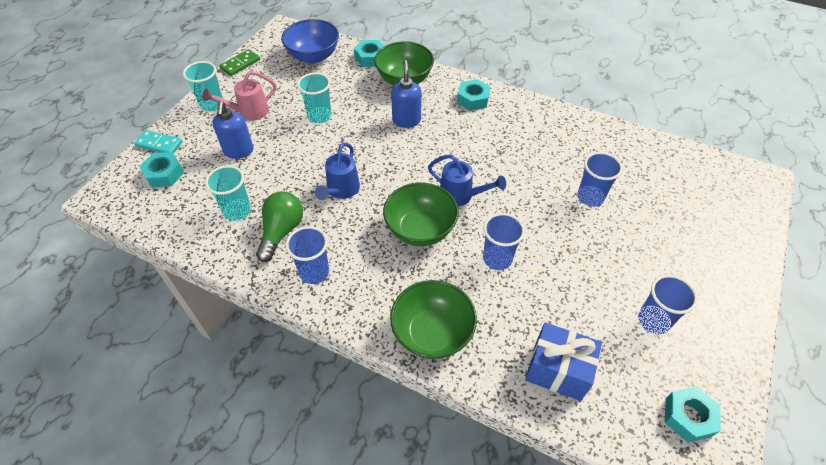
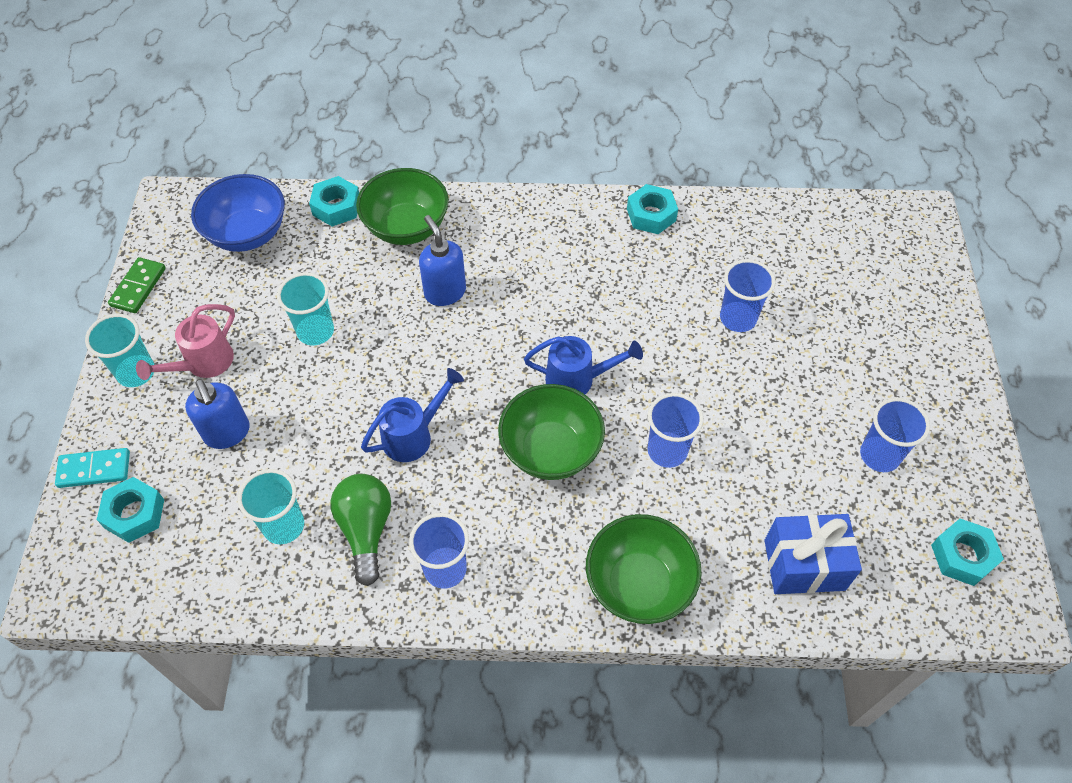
camera: 25 degrees left, 5 degrees up
(341, 190) = (413, 435): blue watering can -> blue watering can turned 120 degrees counterclockwise
(473, 99) = (519, 225): turquoise nut -> turquoise nut (651, 215)

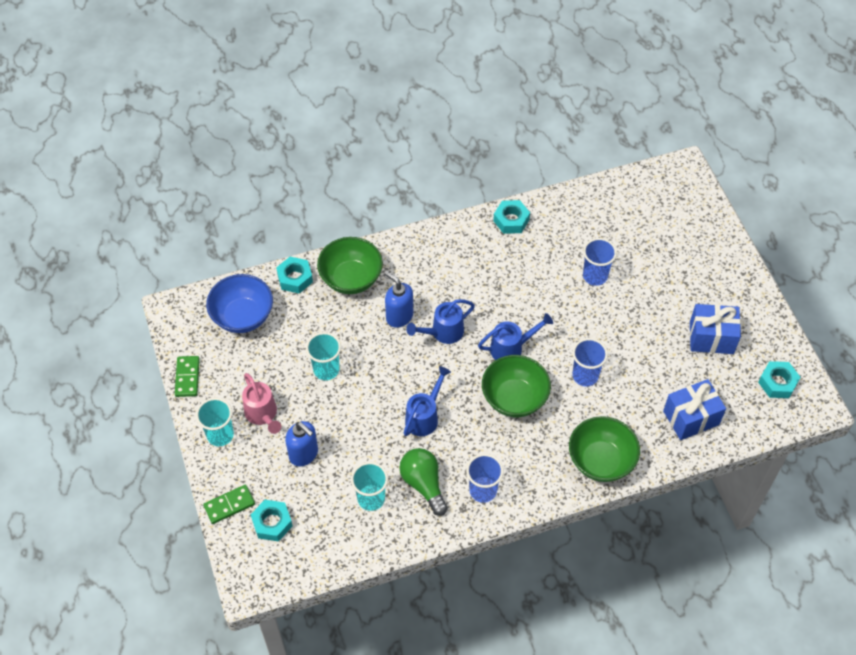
camera: 20 degrees left, 0 degrees up
(94, 469) = (229, 505): turquoise domino -> green domino
(203, 363) = (262, 414): pink watering can -> pink watering can turned 45 degrees counterclockwise
(493, 330) = (443, 332): none -> blue watering can
(879, 455) = (711, 338): blue cup -> blue gift

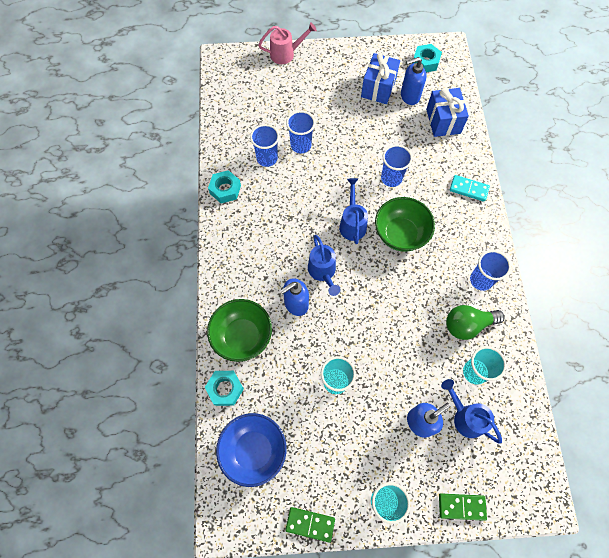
camera: 75 degrees left, 10 degrees up
(229, 505) = (461, 506): green domino -> green domino turned 75 degrees counterclockwise
(262, 414) = (370, 453): pink watering can -> pink watering can (286, 54)
(272, 523) = (486, 468): turquoise nut -> none
(424, 417) = (403, 308): blue watering can -> blue watering can (465, 417)
(565, 248) = (267, 158): none -> blue cup
(601, 461) = (468, 189): green bowl -> turquoise domino
(713, 374) = (409, 96): none -> blue soap dispenser

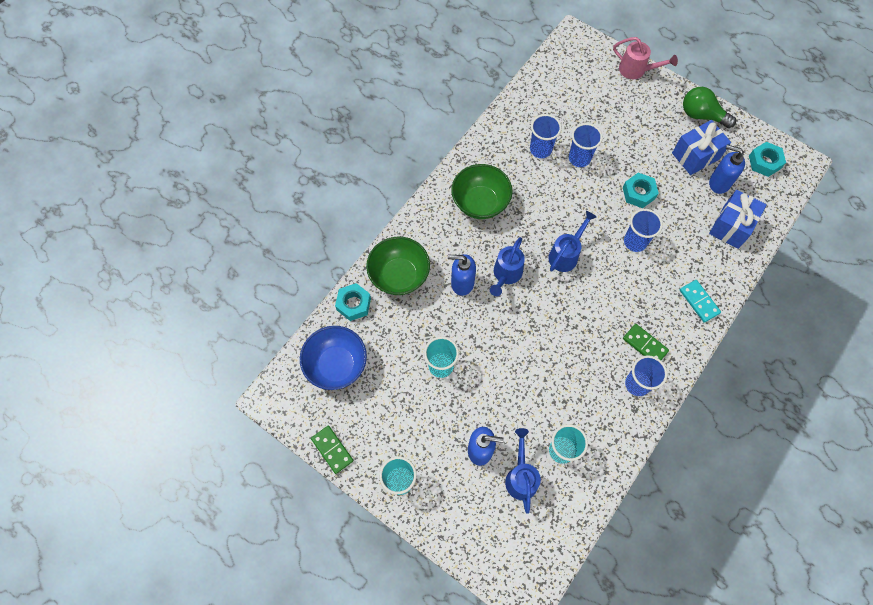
camera: 40 degrees right, 0 degrees up
(225, 189) = (484, 151): turquoise nut -> turquoise nut (638, 193)
(400, 234) = (600, 293): green bowl -> green bowl (480, 203)
(461, 506) = (456, 537): green domino -> green domino (645, 345)
(467, 325) = (590, 410): green light bulb -> green light bulb (701, 115)

